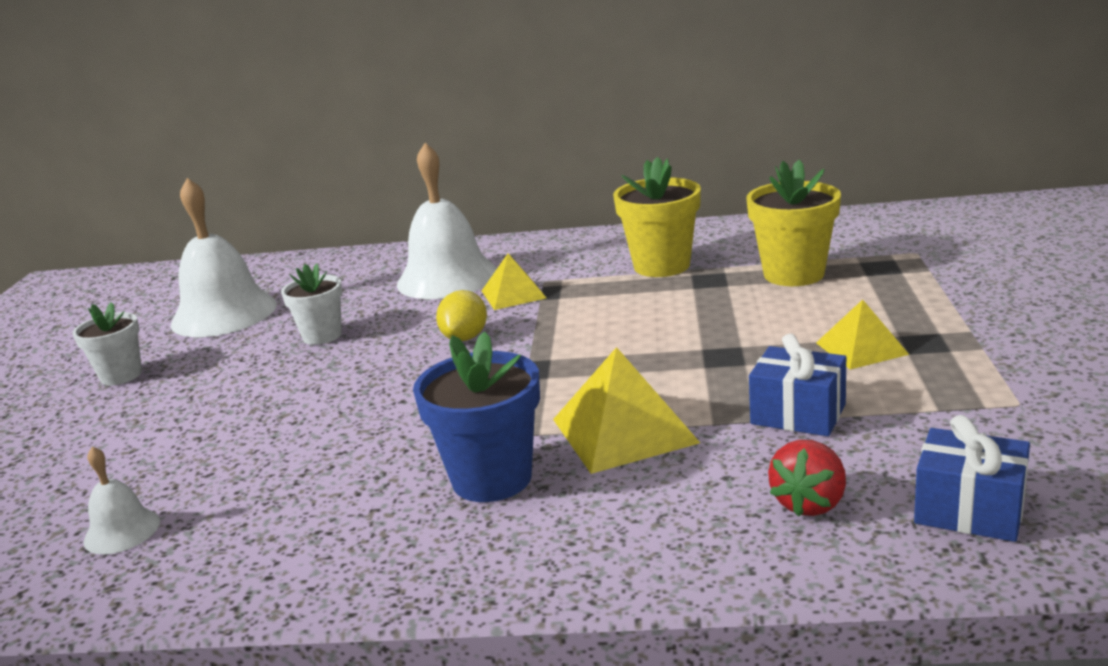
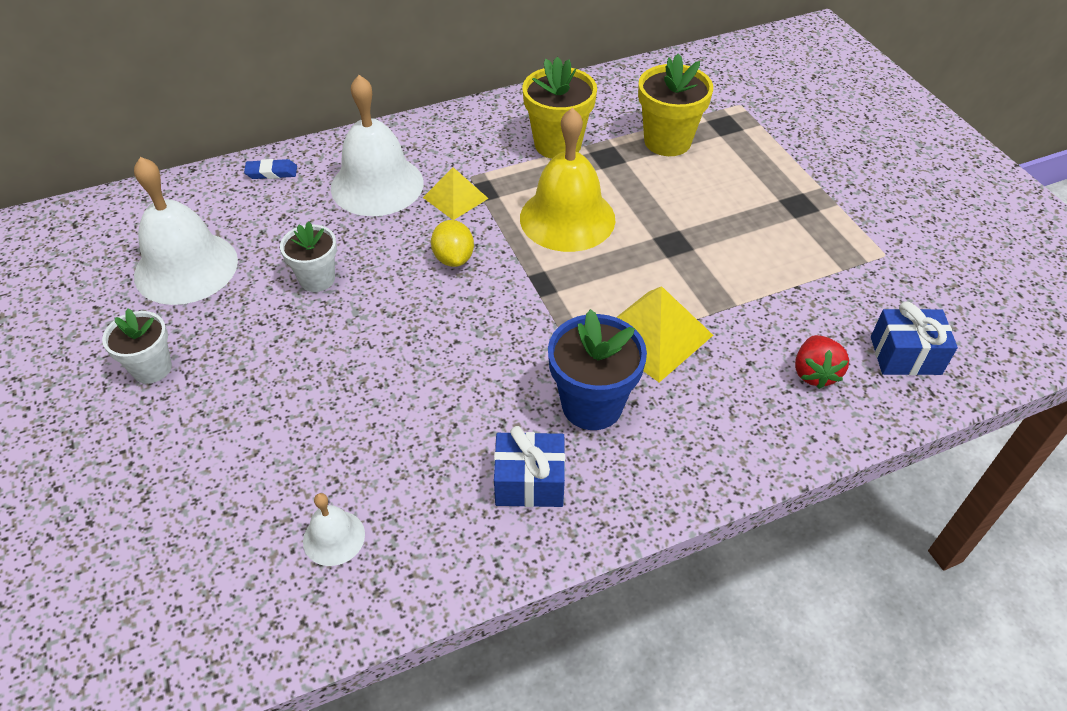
camera: 30 degrees left, 25 degrees up
(363, 261) = (271, 172): none -> blue eraser
(617, 322) = (567, 218): none -> yellow bell
(798, 414) = (759, 293): blue gift -> blue gift (529, 482)
(861, 348) = (762, 217): yellow pyramid -> none

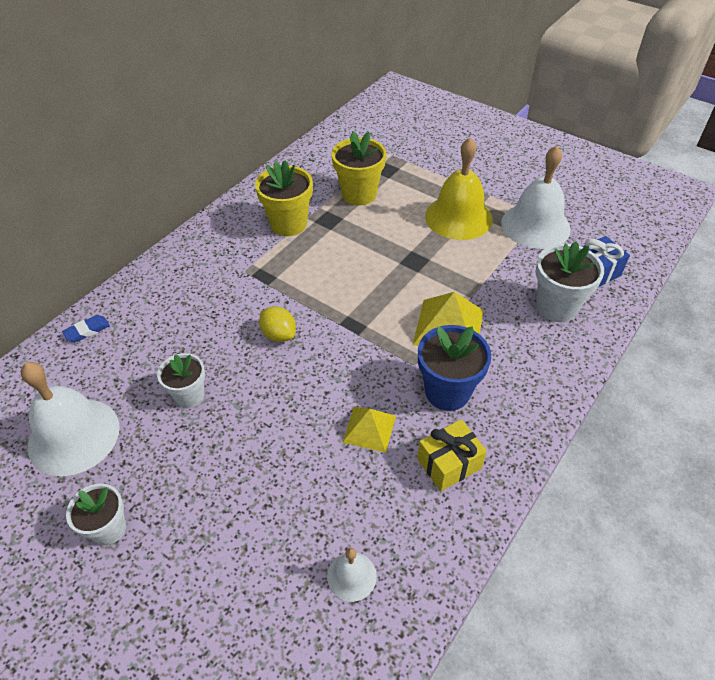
camera: 30 degrees left, 0 degrees up
(377, 185) = (180, 305): white bell -> white bell (535, 225)
(455, 198) = (246, 291): yellow pyramid -> yellow pyramid (369, 429)
(529, 482) = (449, 464): blue gift -> yellow gift
(567, 218) = (334, 273): yellow bell -> yellow bell (458, 217)
(814, 373) = (556, 307): red strawberry -> white flower pot

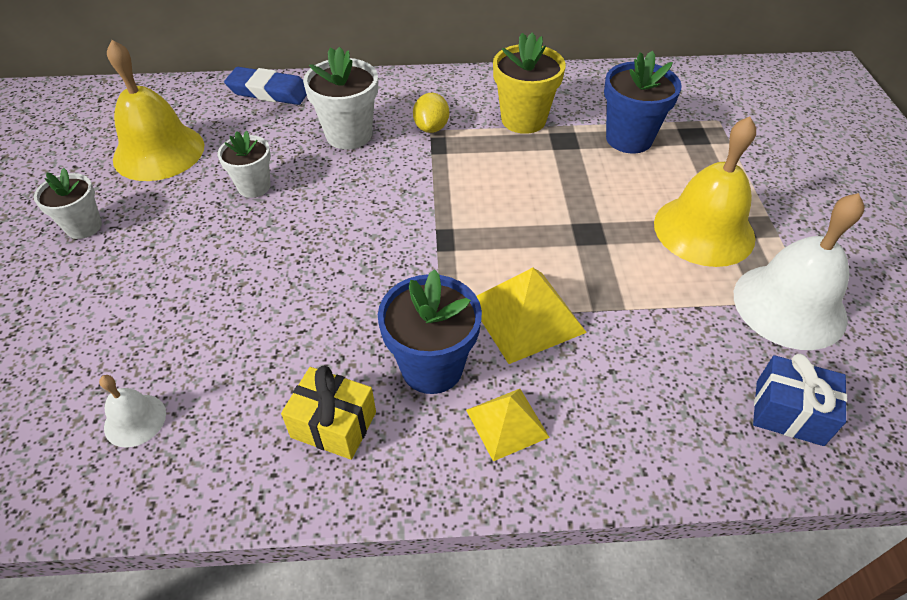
camera: 50 degrees right, 0 degrees up
(74, 436) = (159, 152): white bell -> yellow bell
(87, 331) = (269, 92): blue eraser -> blue eraser, size x1.81
(279, 335) = (378, 197): yellow lemon -> yellow lemon (431, 128)
(359, 194) = (629, 139): yellow flower pot -> blue flower pot
(369, 429) = (323, 330): yellow pyramid -> yellow pyramid (507, 423)
(556, 307) = (676, 402): white flower pot -> white flower pot (349, 135)

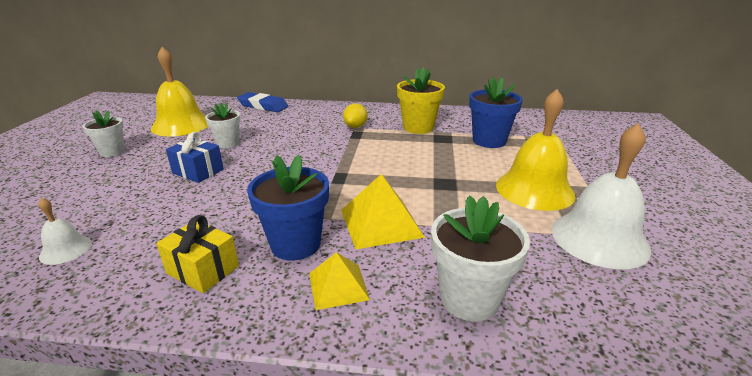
camera: 10 degrees right, 20 degrees down
(349, 135) = (301, 126): white flower pot -> white flower pot (469, 299)
(789, 412) = (591, 310): blue gift -> blue gift (198, 171)

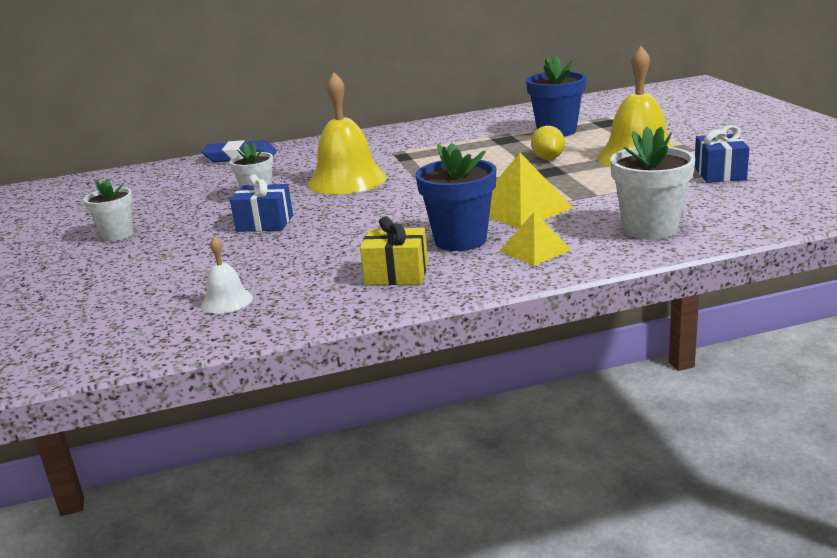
camera: 20 degrees left, 5 degrees down
(181, 125) = (161, 195): yellow bell -> yellow bell (347, 180)
(355, 127) = (392, 151): yellow lemon -> yellow lemon (548, 158)
(418, 127) = (466, 136): yellow flower pot -> none
(599, 238) = (720, 173): white bell -> blue gift

